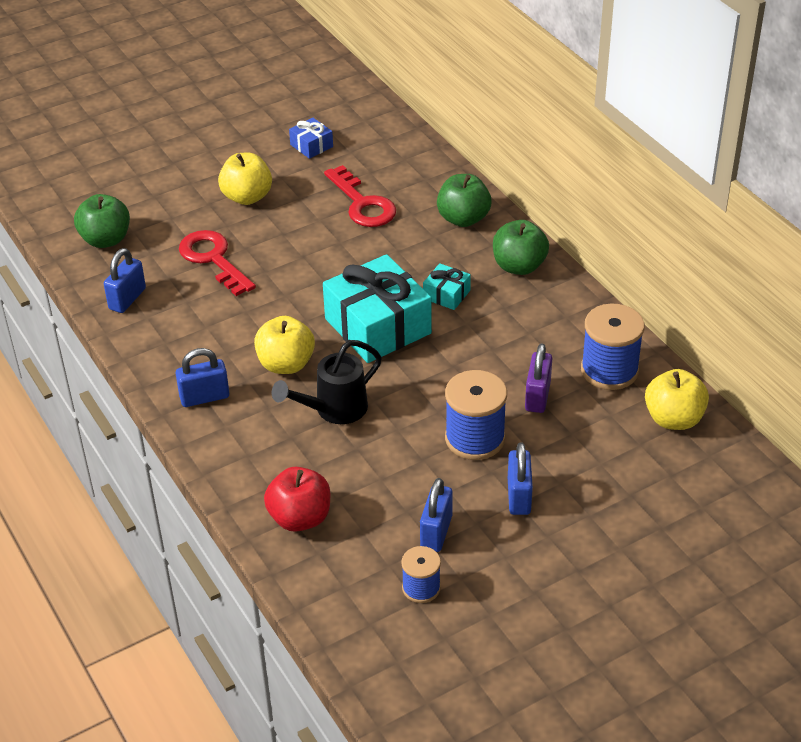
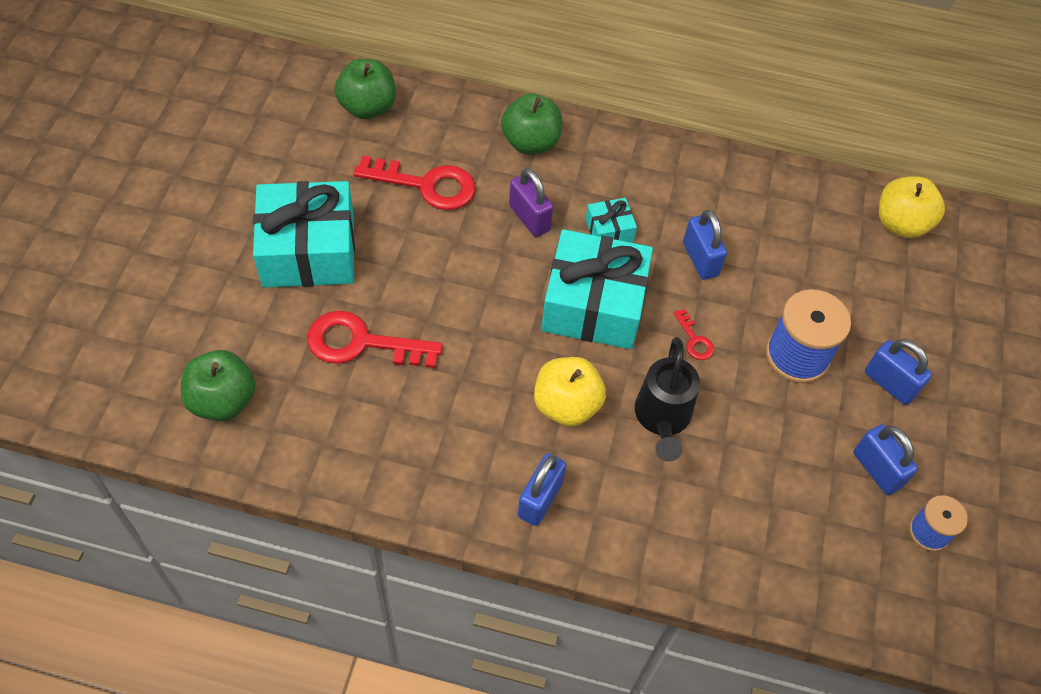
camera: 50 degrees left, 15 degrees up
(127, 299) = (332, 451): blue padlock -> blue padlock (700, 259)
(247, 197) = (308, 250): yellow apple -> turquoise gift
(300, 518) = (767, 551): red apple -> none
(311, 146) = (301, 152): blue gift -> none
(416, 385) = (694, 340): none -> red key
(519, 266) = (630, 160): green apple -> green apple (367, 107)
(537, 396) = (792, 278): purple padlock -> purple padlock (529, 218)
(609, 370) = (810, 212): blue spool -> none

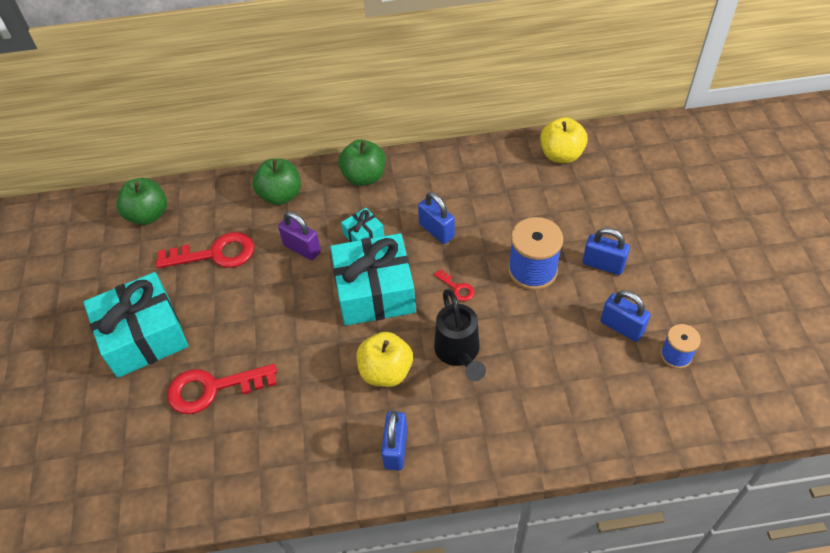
camera: 15 degrees left, 5 degrees down
(223, 400) = (119, 477): green apple -> green apple (364, 177)

